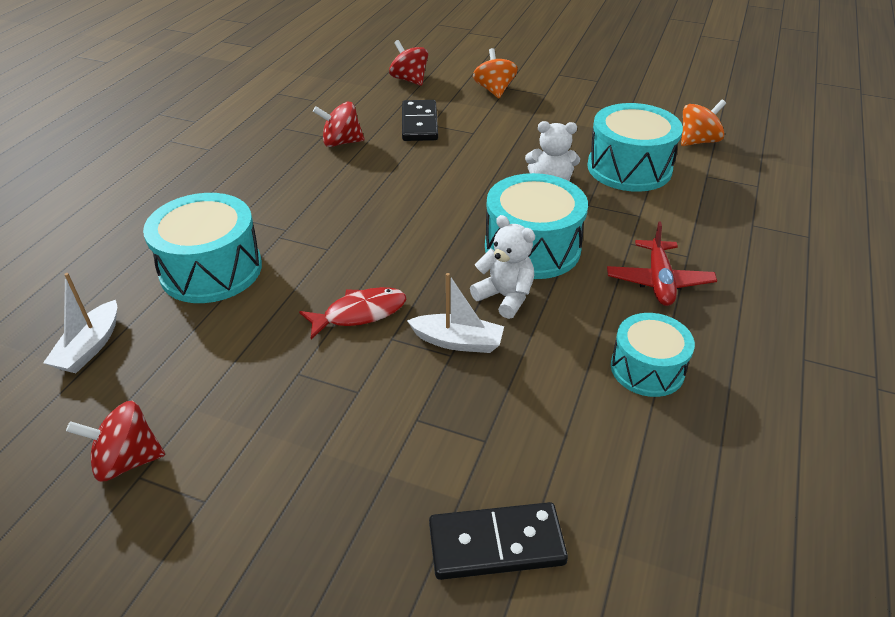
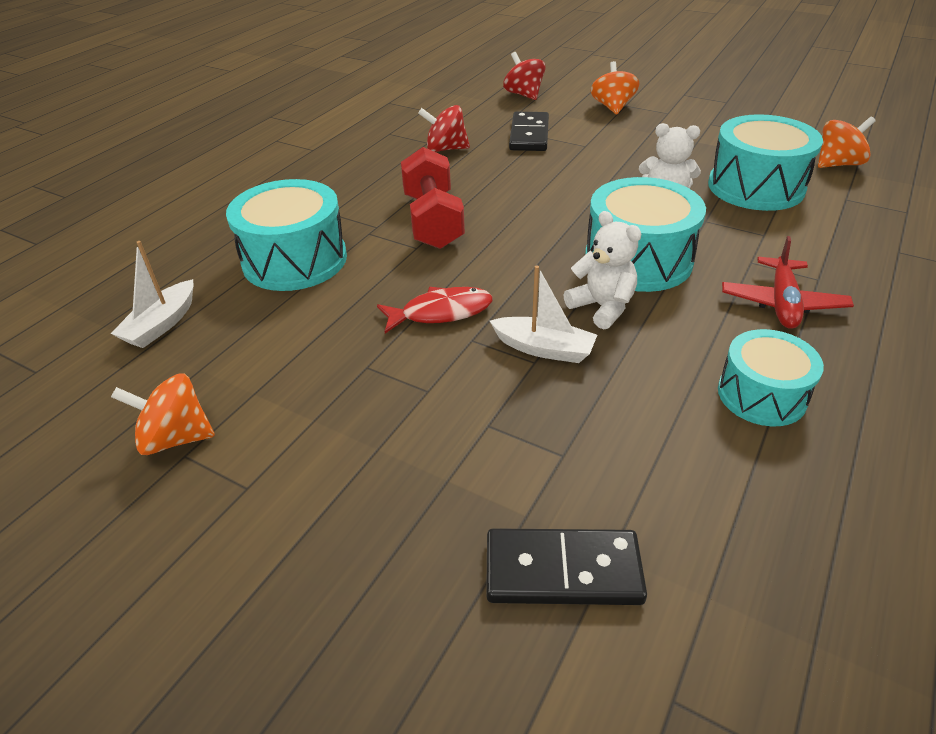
camera: 10 degrees right, 0 degrees up
(127, 460) = (176, 438): red spinning top -> orange spinning top
(339, 220) = (433, 221): none -> red dumbbell

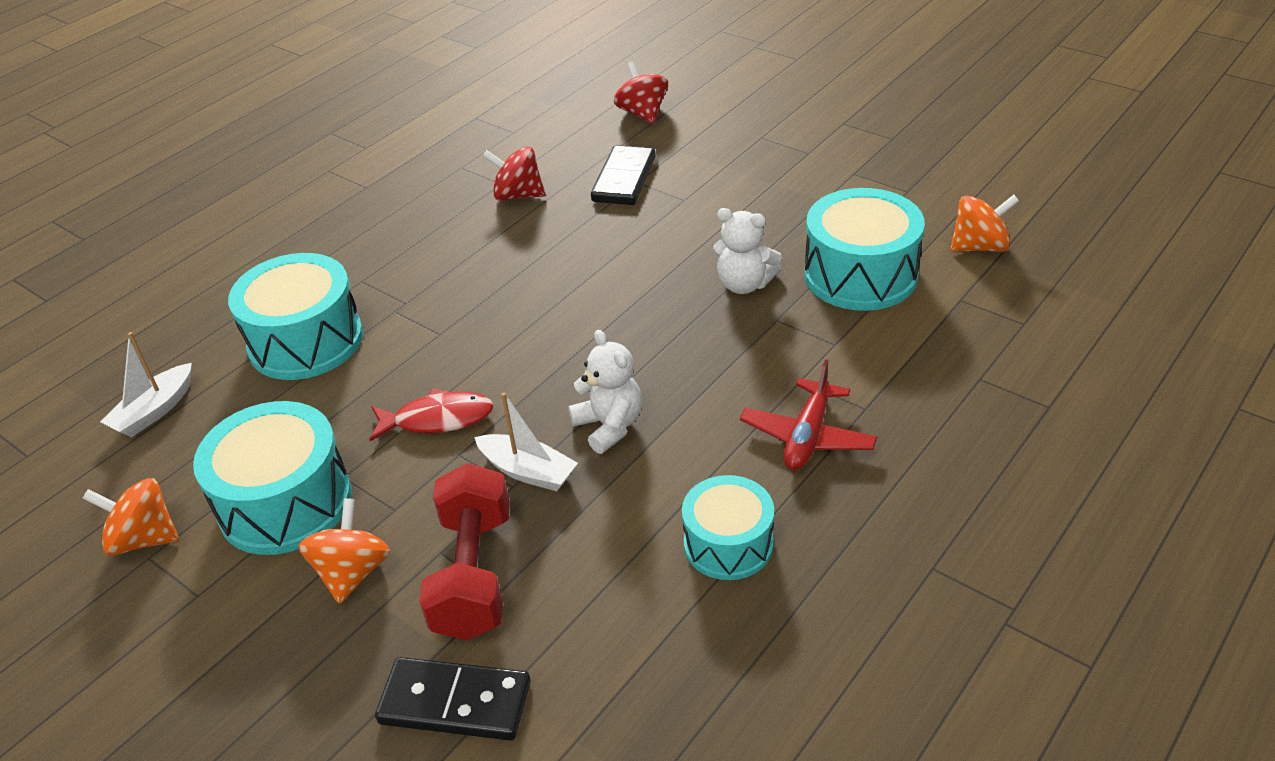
camera: 10 degrees right, 0 degrees up
(433, 221) = (468, 299): red dumbbell -> red dumbbell (473, 574)
(612, 107) = (744, 140): orange spinning top -> orange spinning top (352, 572)
(638, 260) = (675, 368): turquoise drum -> turquoise drum (285, 503)

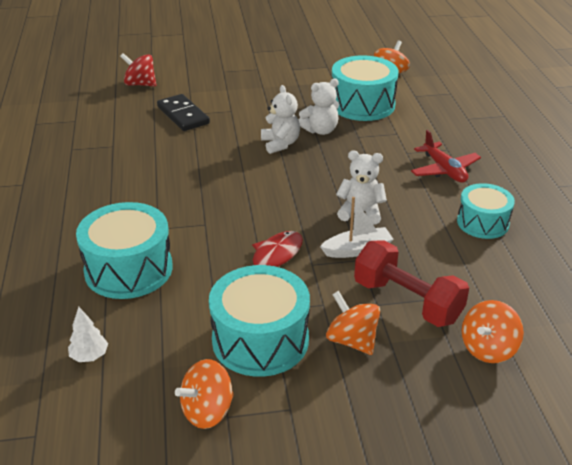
camera: 50 degrees left, 5 degrees down
(155, 411) = (89, 356): white boat -> white tree
(455, 702) = (488, 349): black domino -> orange spinning top
(518, 195) = (134, 146): red spinning top -> none
(667, 277) = (280, 144): none -> white teddy bear

